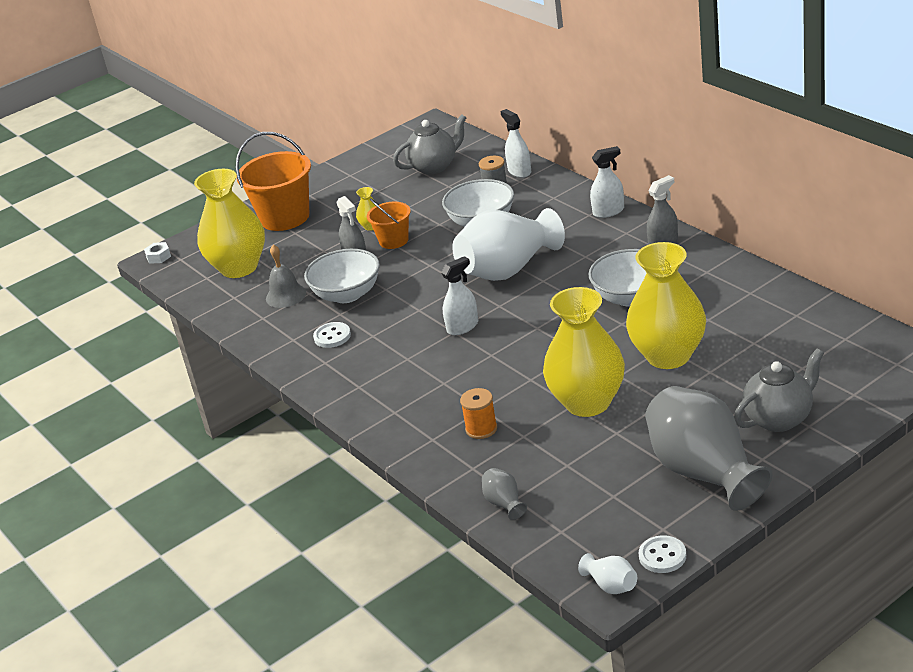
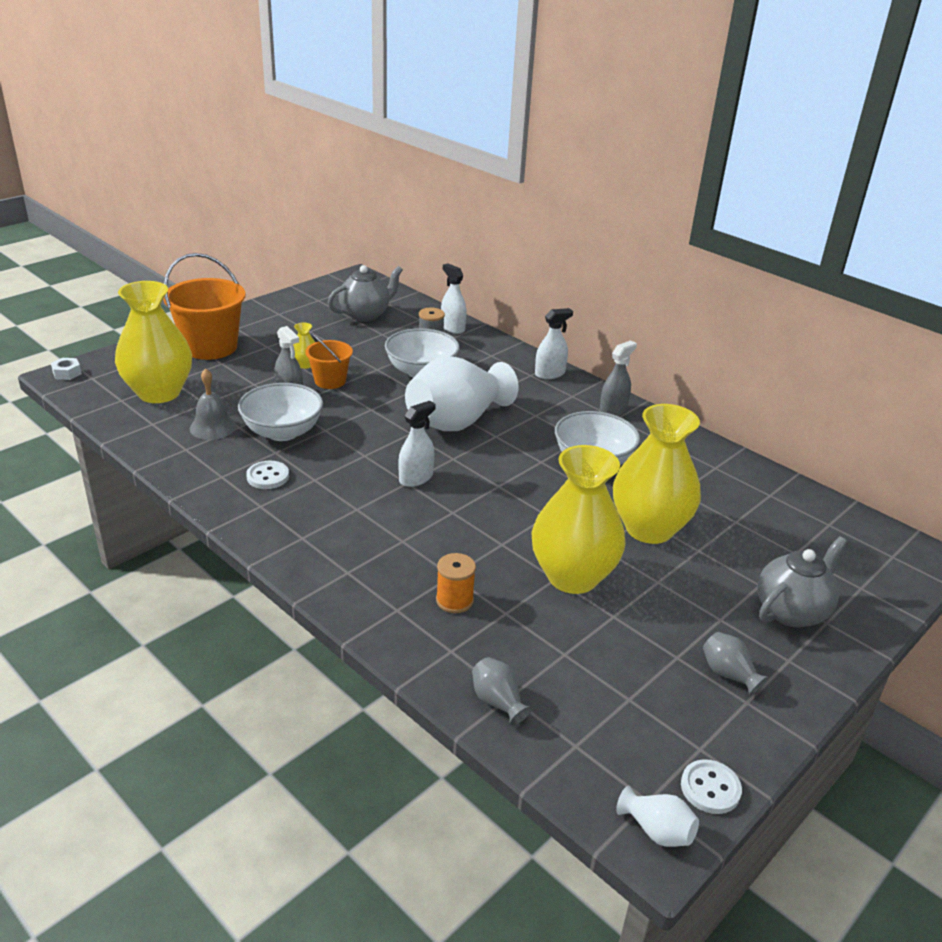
camera: 15 degrees left, 0 degrees up
(704, 472) = (728, 674): grey vase -> grey vase, size x0.41

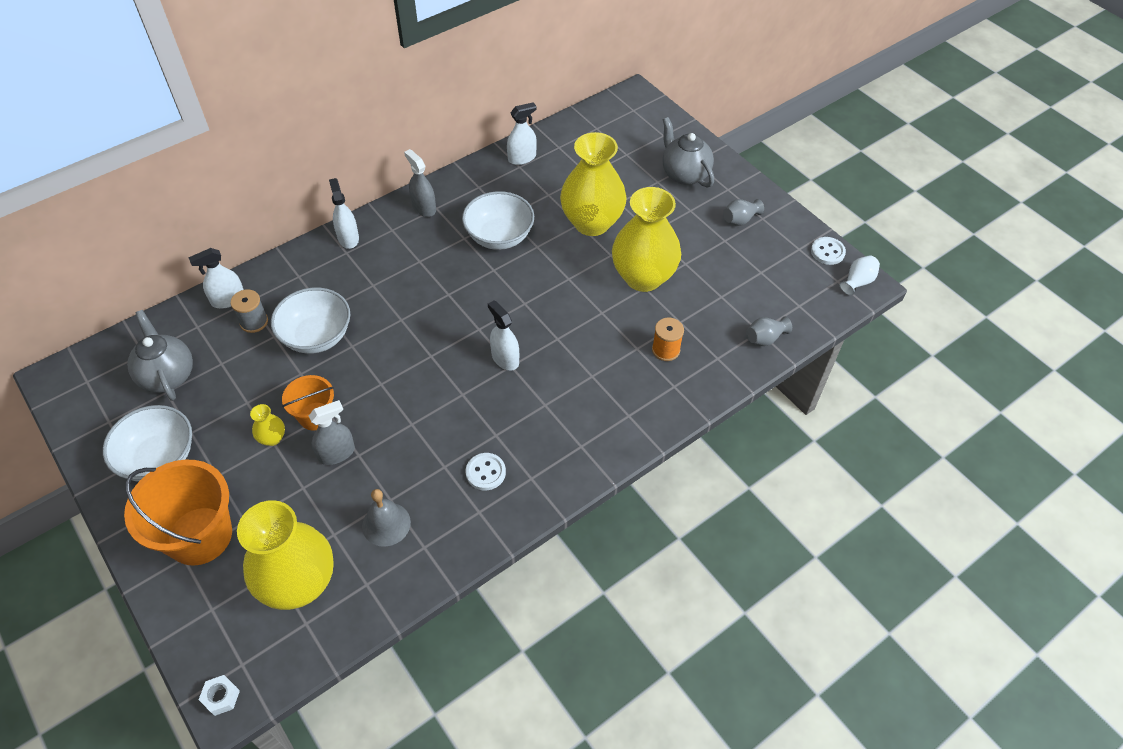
camera: 80 degrees left, 20 degrees up
(282, 432) = (408, 460): white bowl -> white bowl (159, 458)
(457, 421) = (418, 318): white vase -> none
(731, 468) = (522, 158): none -> white spray bottle

